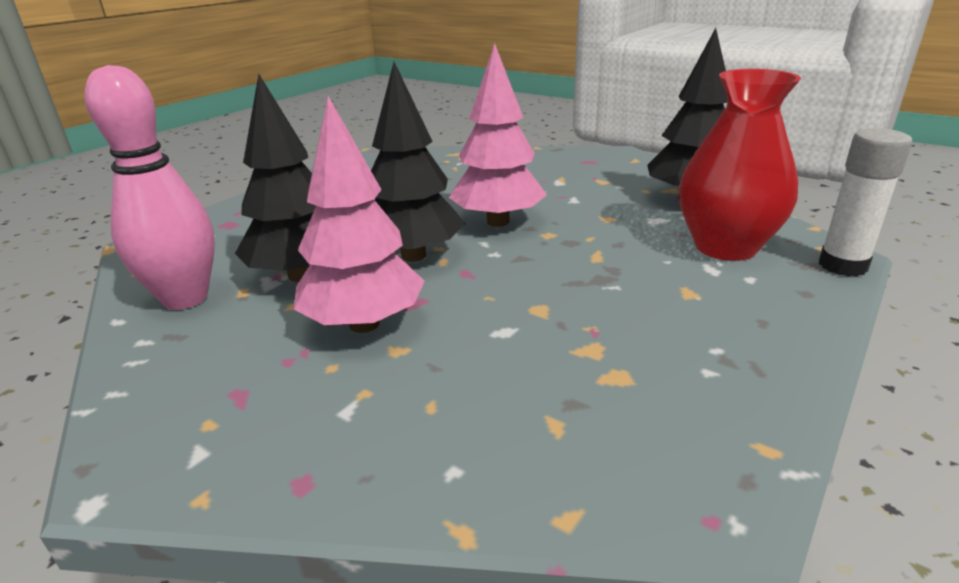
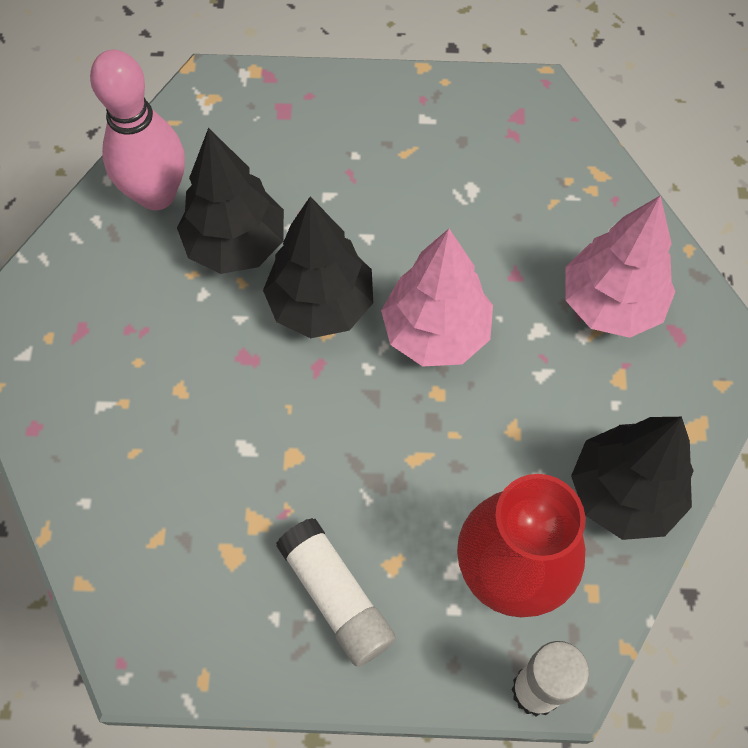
camera: 55 degrees right, 35 degrees up
(364, 324) = (197, 345): pink tree -> pink tree (610, 304)
(705, 328) = (336, 596): none -> white glue stick

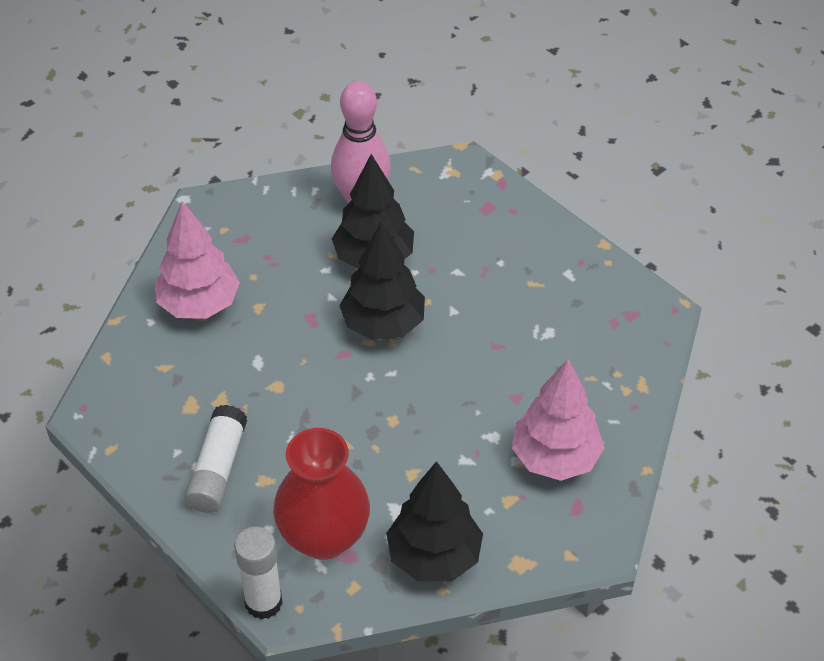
camera: 45 degrees right, 15 degrees down
(436, 333) = (430, 389): pink tree -> pink tree (199, 304)

